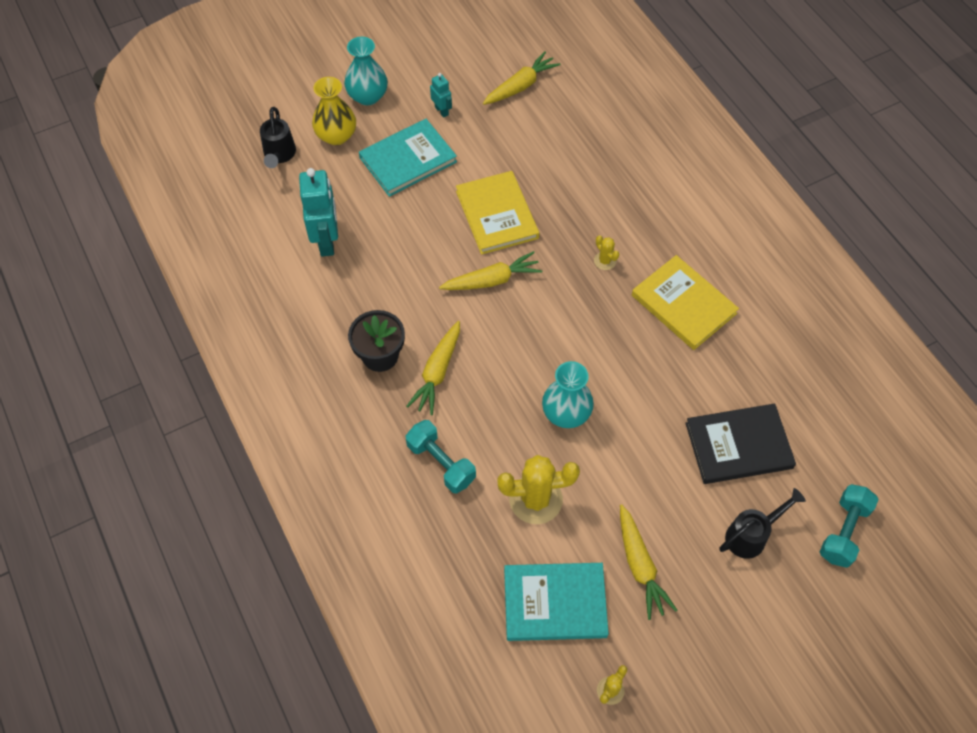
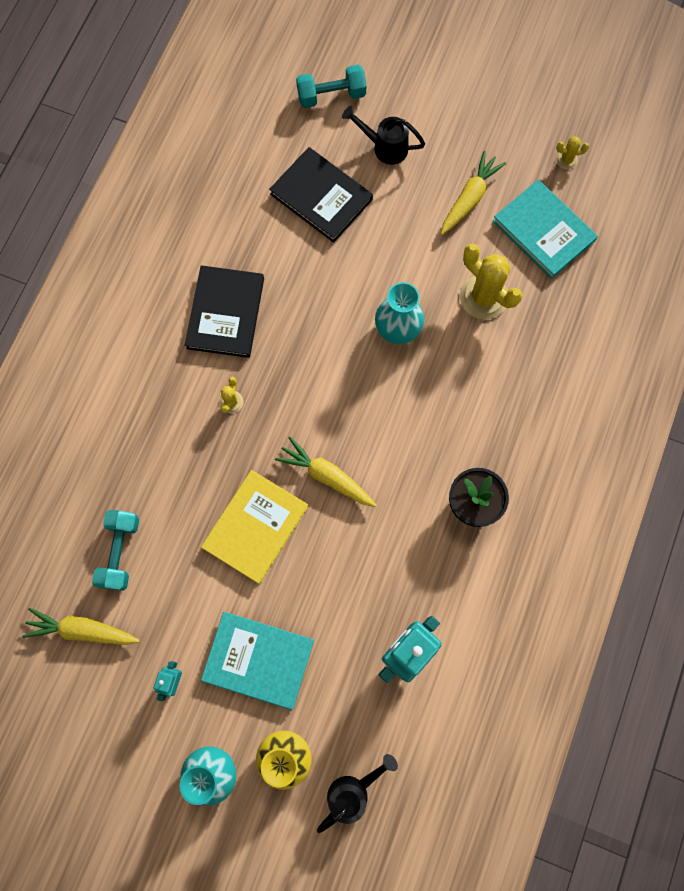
camera: 130 degrees left, 15 degrees up
(437, 372) = (446, 448): yellow carrot -> none
(441, 463) = (516, 382): turquoise dumbbell -> turquoise dumbbell (120, 552)
(683, 304) = (225, 313): yellow book -> black book

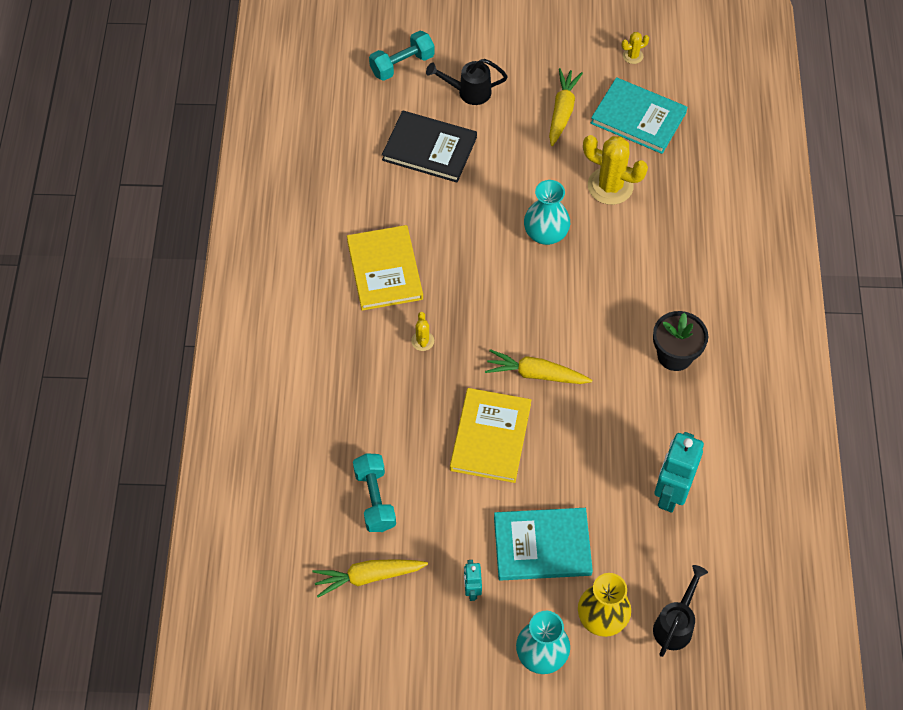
camera: 20 degrees left, 15 degrees down
(225, 313) = (384, 270): black book -> yellow book

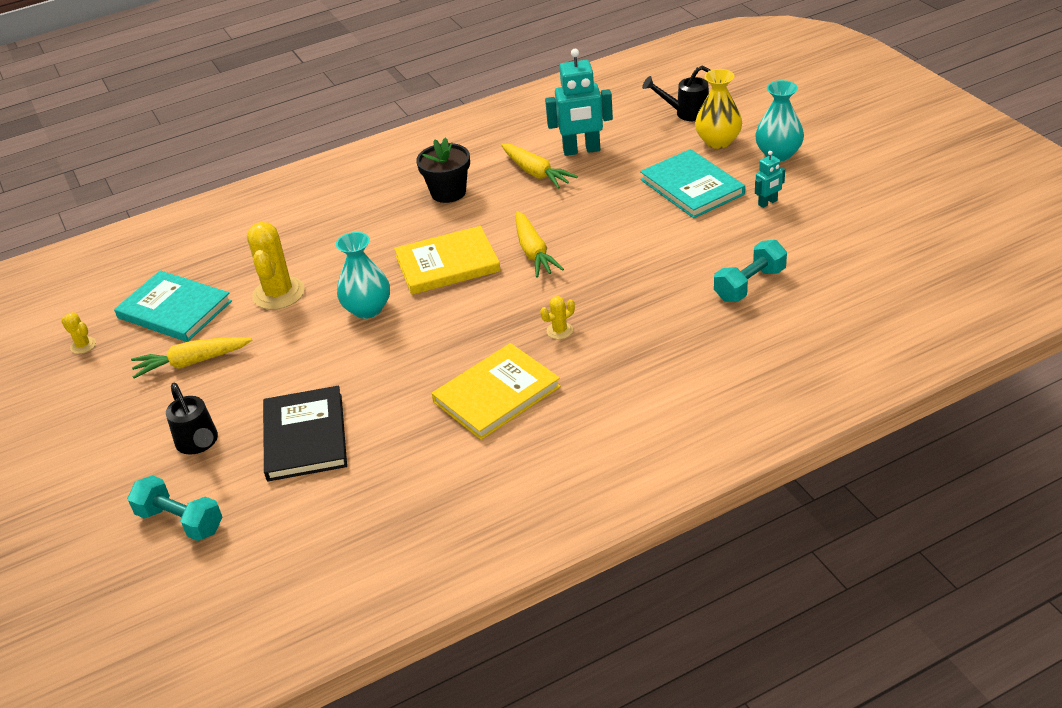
camera: 115 degrees left, 20 degrees down
(368, 577) = (821, 256): yellow carrot -> yellow carrot (536, 173)
(490, 437) = (621, 250): yellow book -> yellow book (447, 264)
(638, 118) = (174, 309): turquoise book -> turquoise book turned 60 degrees counterclockwise

